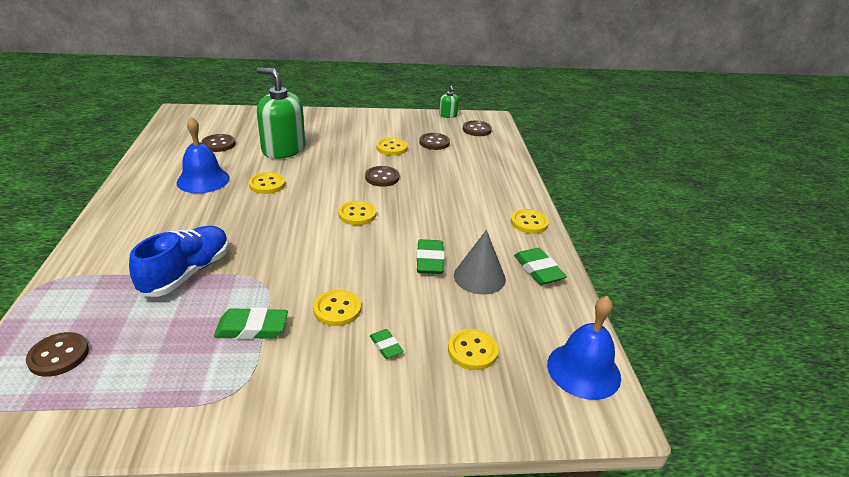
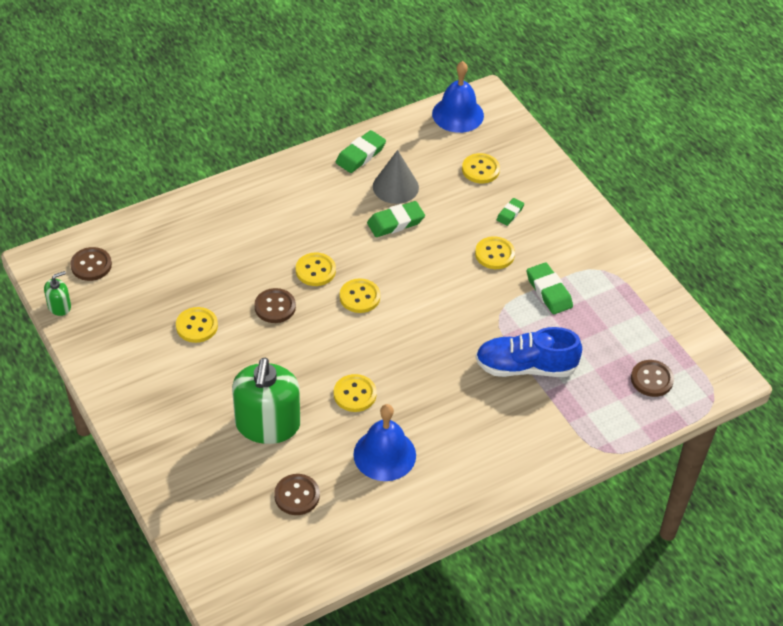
camera: 115 degrees left, 15 degrees up
(434, 142) = (156, 293): brown button -> none
(529, 223) = (289, 174): yellow button -> yellow button (315, 270)

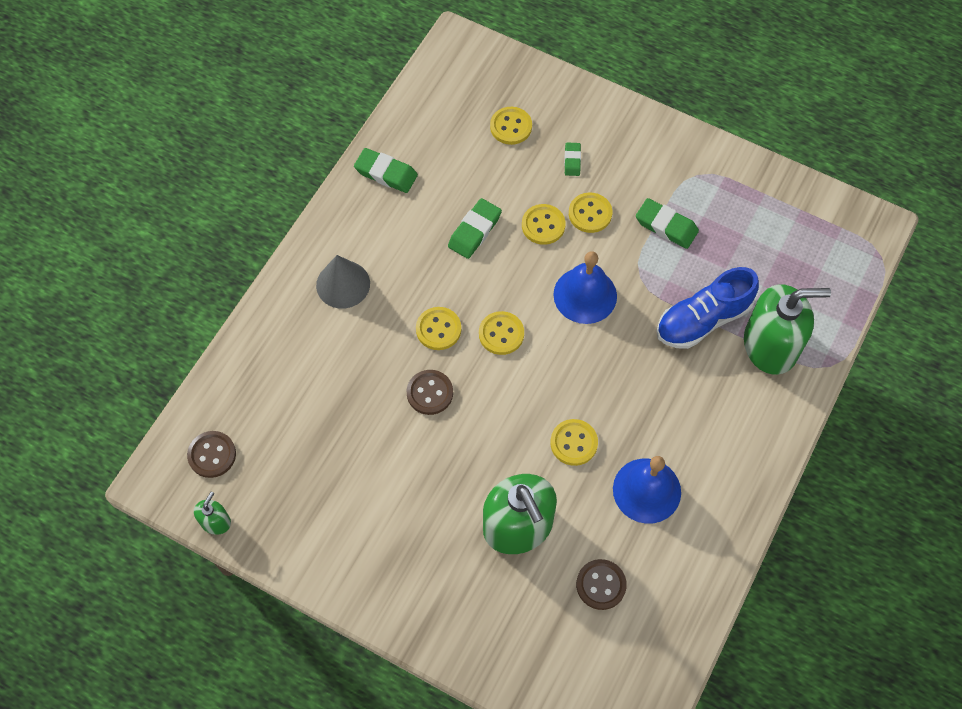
camera: 30 degrees left, 15 degrees up
(197, 326) = (370, 460): yellow button -> yellow button (543, 225)
(360, 155) = (386, 173): green eraser -> green eraser turned 75 degrees counterclockwise
(395, 187) = (445, 191): grey cone -> grey cone (343, 284)
(458, 114) = (445, 75): blue bell -> blue bell (585, 295)
(566, 412) = (770, 345): none -> green soap dispenser
(651, 379) = (817, 267): brown button -> none

